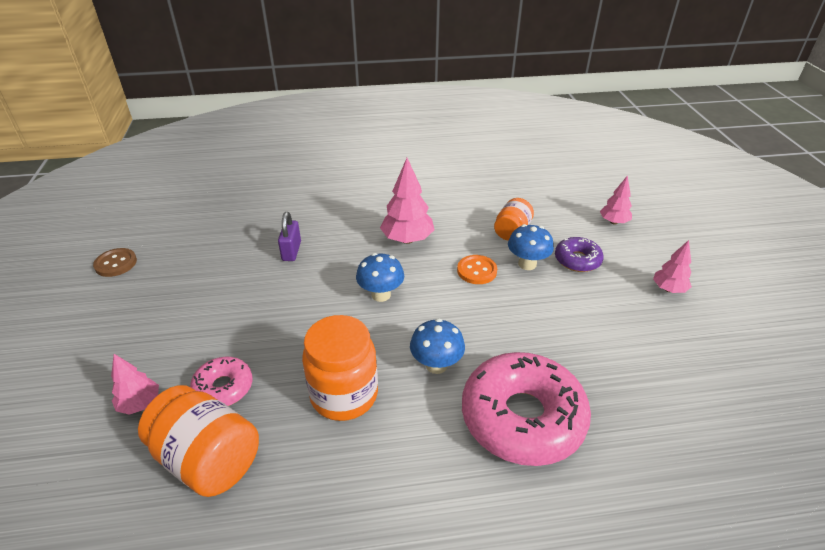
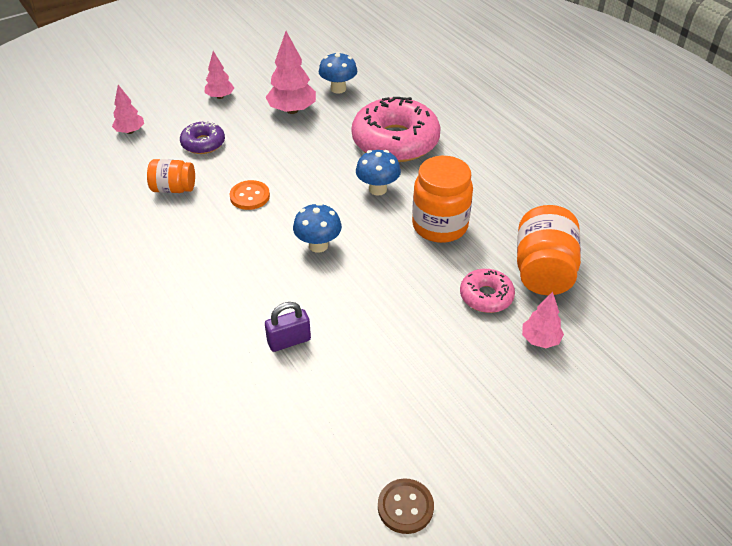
camera: 115 degrees left, 5 degrees up
(407, 239) = (222, 256): pink tree -> pink tree (292, 110)
(527, 264) = (223, 169): blue mushroom -> blue mushroom (338, 89)

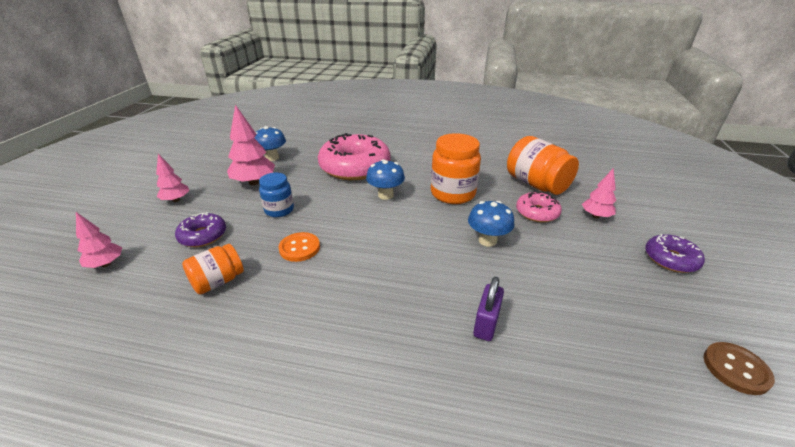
camera: 45 degrees left, 10 degrees down
(277, 152) = (279, 210): none -> blue jar
(318, 245) = (401, 247): blue mushroom -> blue mushroom (487, 240)
(529, 422) = (670, 259): none -> purple donut

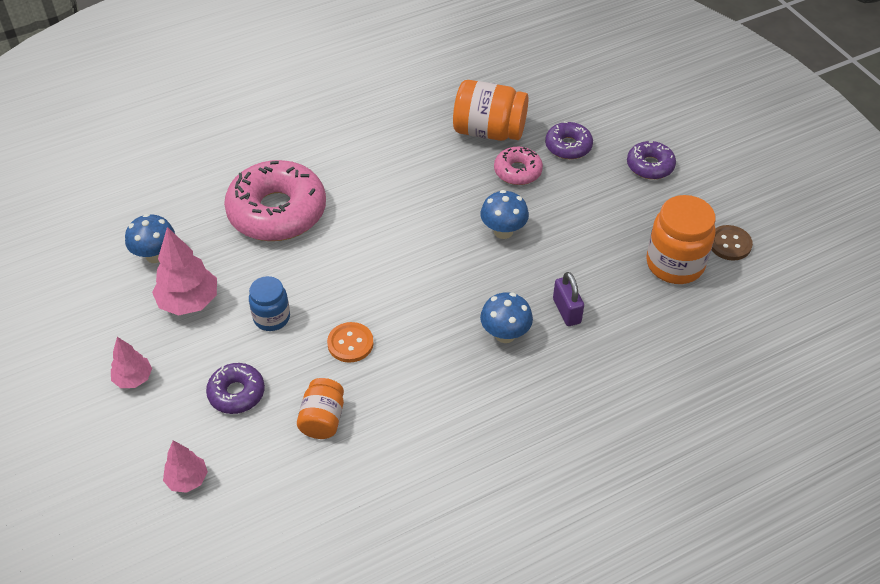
camera: 40 degrees left, 15 degrees up
(385, 195) = (358, 232): blue mushroom -> blue mushroom (505, 334)
(453, 194) = (421, 191): orange jar -> orange jar (675, 264)
(596, 216) = (568, 146): pink tree -> purple donut

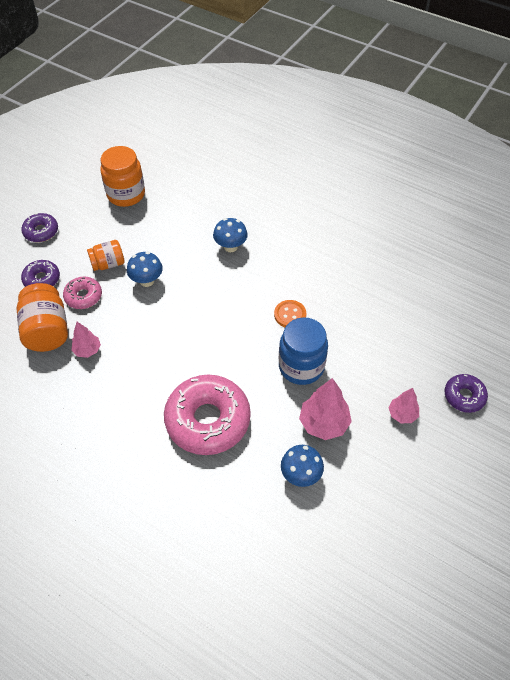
camera: 120 degrees left, 5 degrees up
(187, 479) = (436, 341): pink tree -> pink tree (87, 350)
(236, 393) = (367, 351): purple donut -> purple donut (464, 396)
(271, 318) = (301, 366): blue jar -> blue jar, size x1.65
(322, 419) = (350, 300): orange jar -> orange jar (108, 264)
(566, 311) = (194, 227): purple padlock -> none
(729, 244) = (95, 177): brown button -> none

